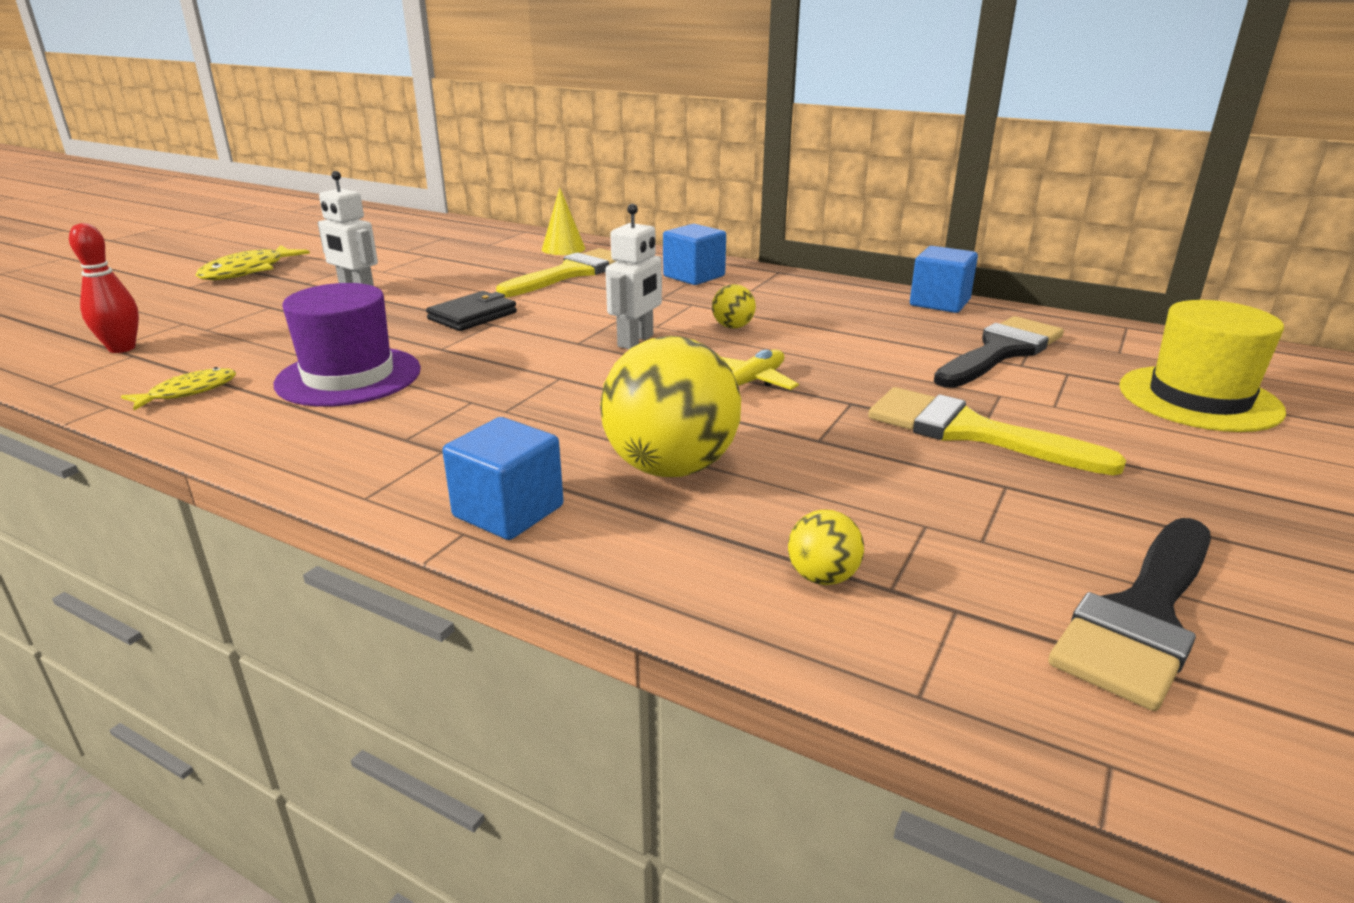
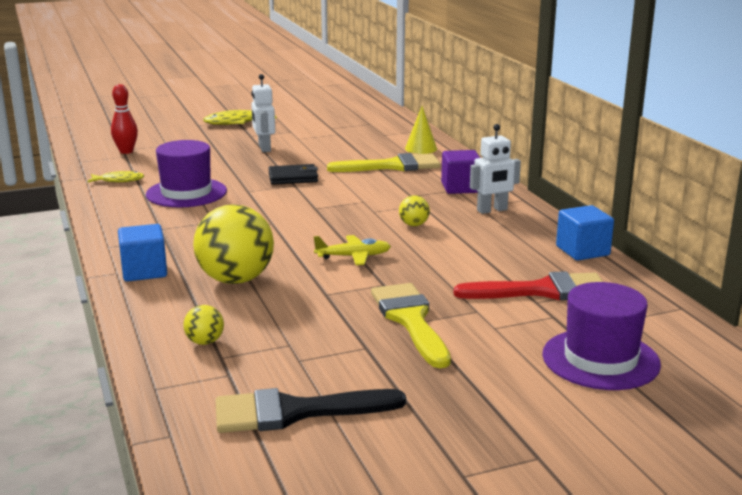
camera: 40 degrees right, 5 degrees down
(636, 341) = (345, 216): white robot -> white robot (492, 210)
(694, 276) = (460, 188): blue cube -> purple cube
(1000, 351) = (542, 291): black brush -> red brush
(1199, 398) = (600, 359): yellow hat -> purple hat

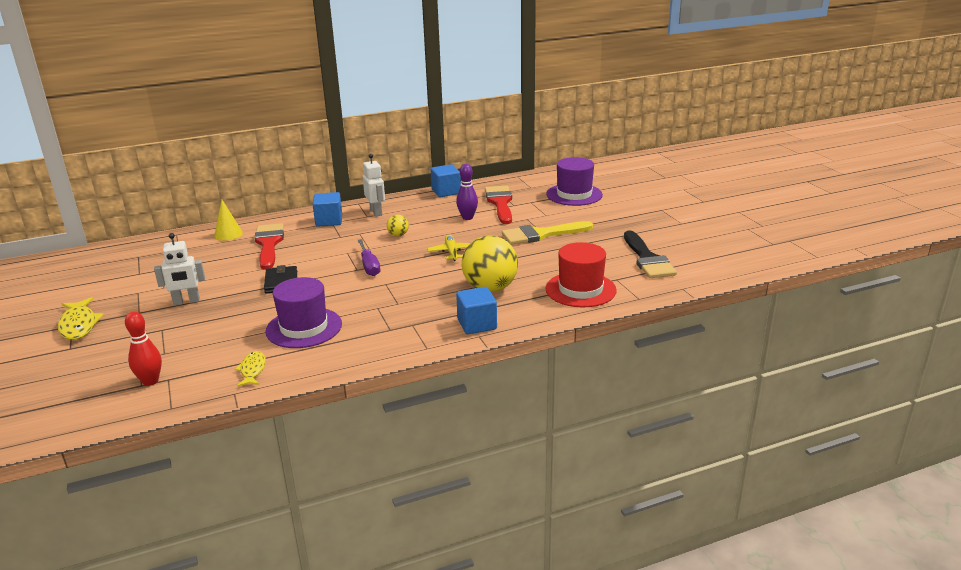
camera: 90 degrees left, 5 degrees up
(205, 342) = (580, 289): yellow ball -> red hat
(322, 213) = (369, 266): none -> purple screwdriver
(392, 166) = (269, 244): yellow brush -> red brush
(460, 188) = (329, 221): purple cube -> blue cube
(477, 266) = (467, 217): none -> purple bowling pin

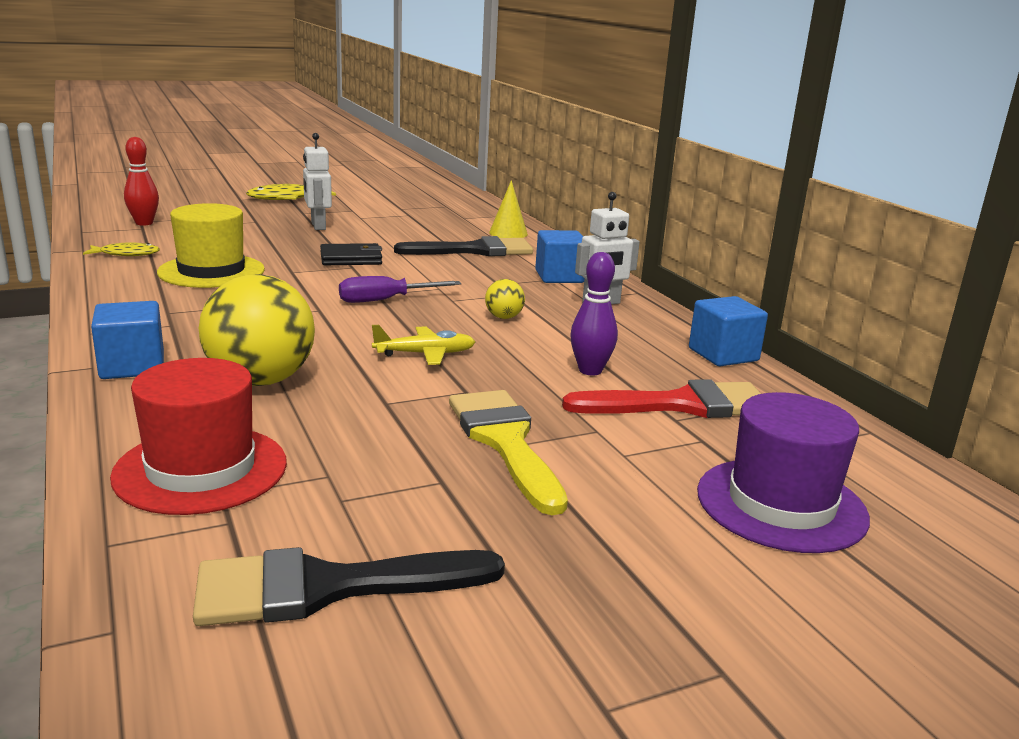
camera: 85 degrees right, 5 degrees down
(269, 244) = (474, 250): red brush -> black brush
(304, 328) = (211, 271): purple hat -> yellow hat

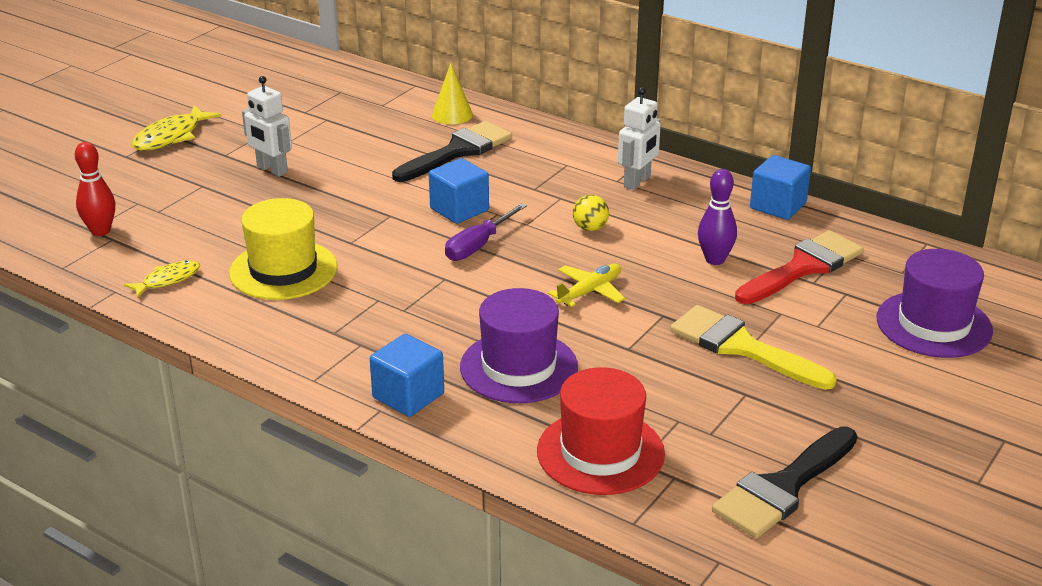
camera: 30 degrees left, 10 degrees up
(260, 380) = (519, 367): yellow ball -> purple hat
(351, 259) = (373, 205): black wallet -> none
(559, 277) = (568, 160): blue cube -> blue cube (459, 209)

